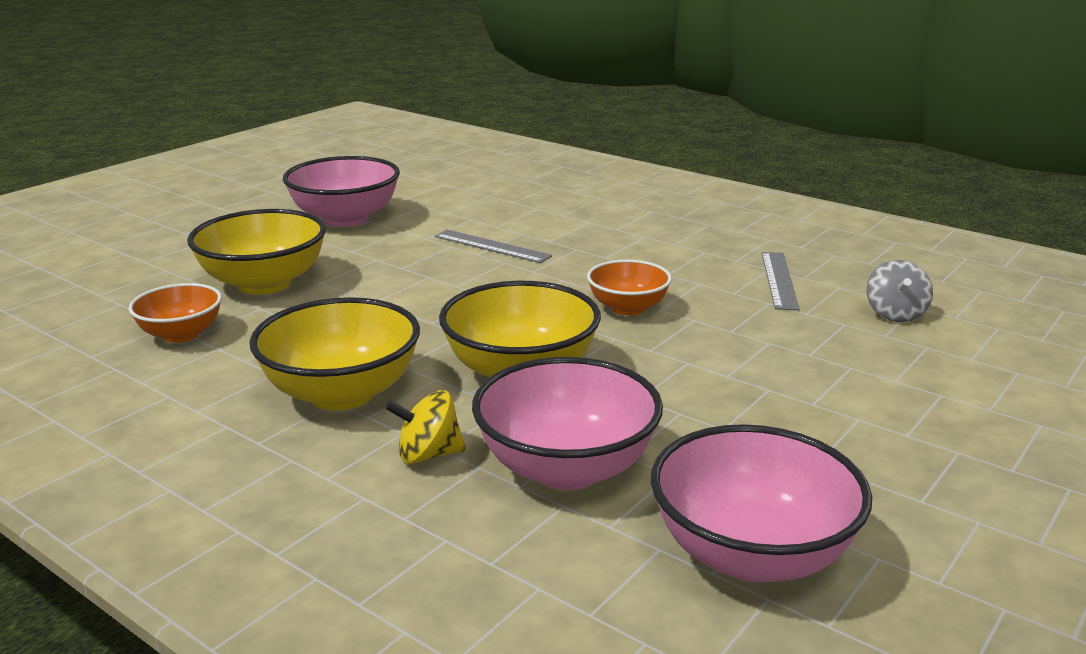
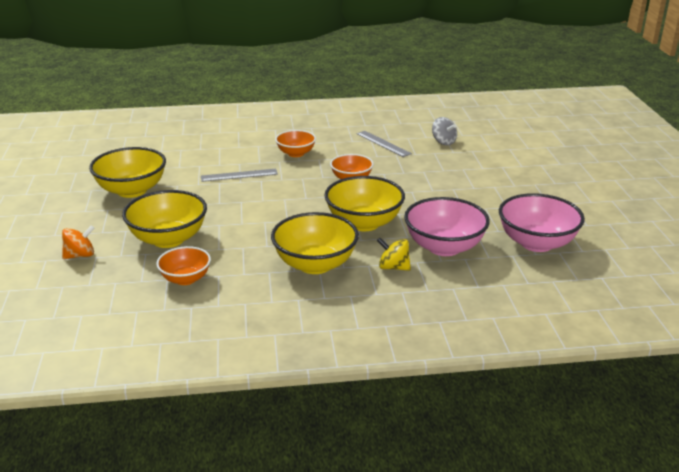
camera: 45 degrees left, 5 degrees up
(158, 262) = (80, 255): none -> orange spinning top
(345, 218) = (132, 190): pink bowl -> yellow bowl
(428, 455) = (393, 267): yellow spinning top -> yellow spinning top turned 75 degrees clockwise
(618, 247) = (296, 153): none -> orange bowl

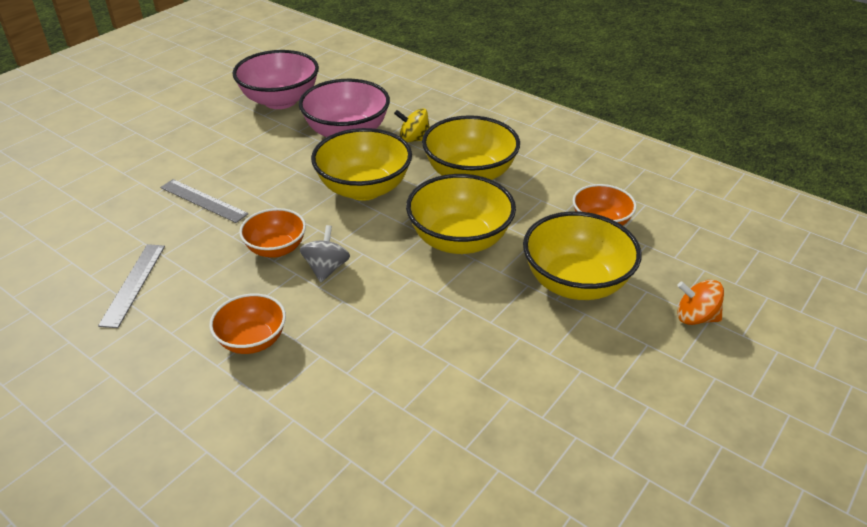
camera: 135 degrees left, 10 degrees up
(132, 190) = (551, 410): yellow bowl -> yellow bowl (459, 240)
(239, 175) = (380, 344): grey ruler -> grey ruler (203, 200)
(393, 267) = (414, 139): yellow spinning top -> yellow spinning top turned 120 degrees clockwise
(443, 142) = (79, 240): grey spinning top -> grey spinning top (326, 268)

